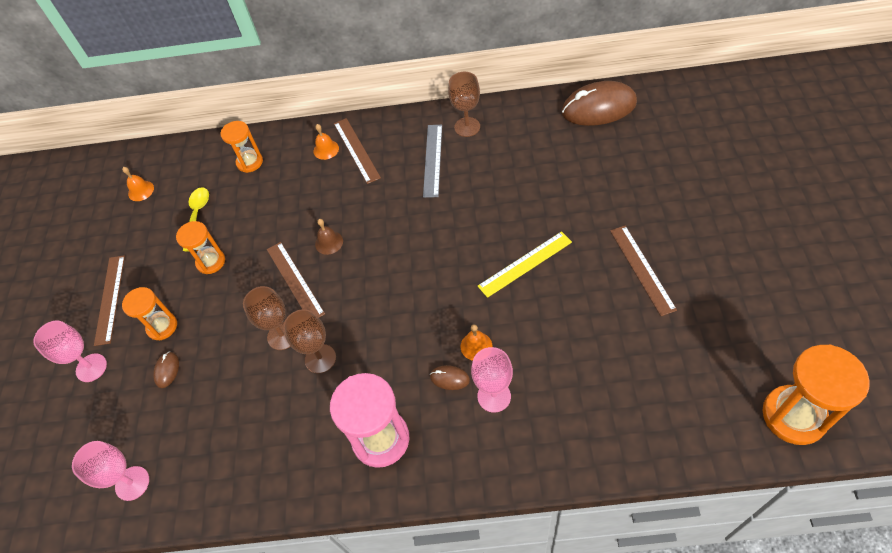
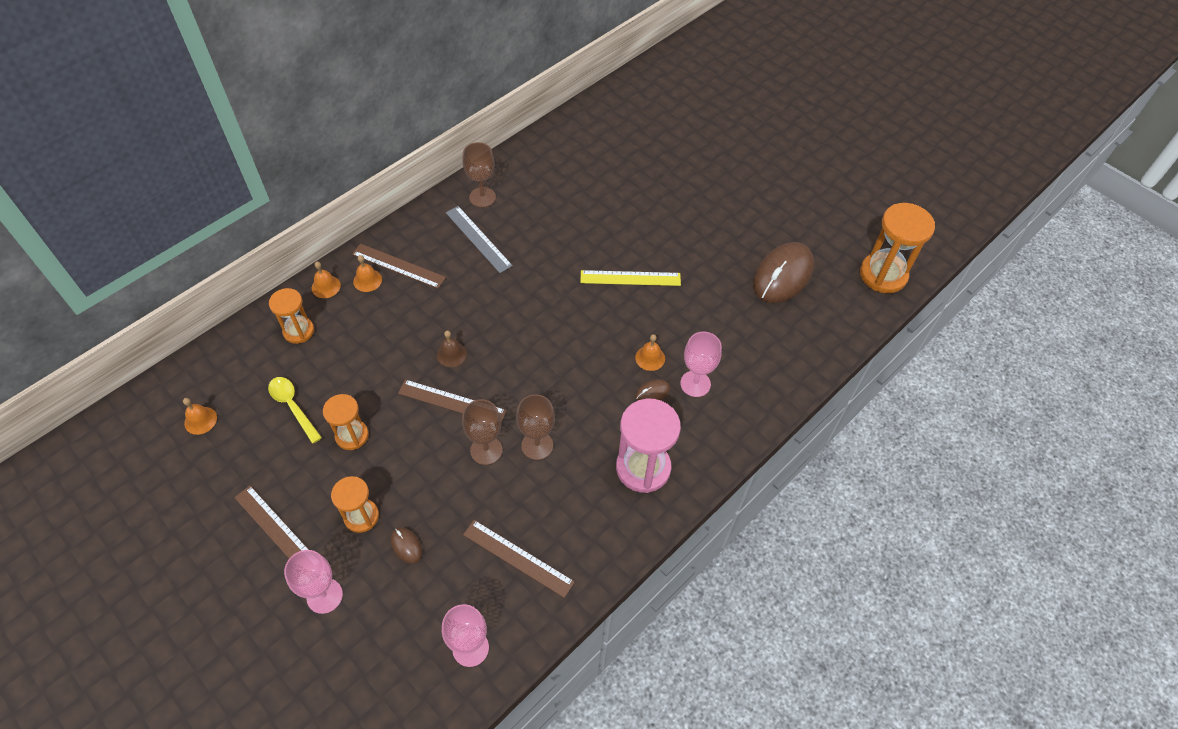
camera: 50 degrees left, 0 degrees up
(295, 139) = (326, 286): none -> orange bell
(525, 264) = (630, 278): yellow ruler -> yellow ruler turned 75 degrees clockwise
(598, 108) = (577, 131): brown mouse -> brown mouse (782, 275)
(642, 269) = (715, 235): brown ruler -> brown ruler (518, 558)

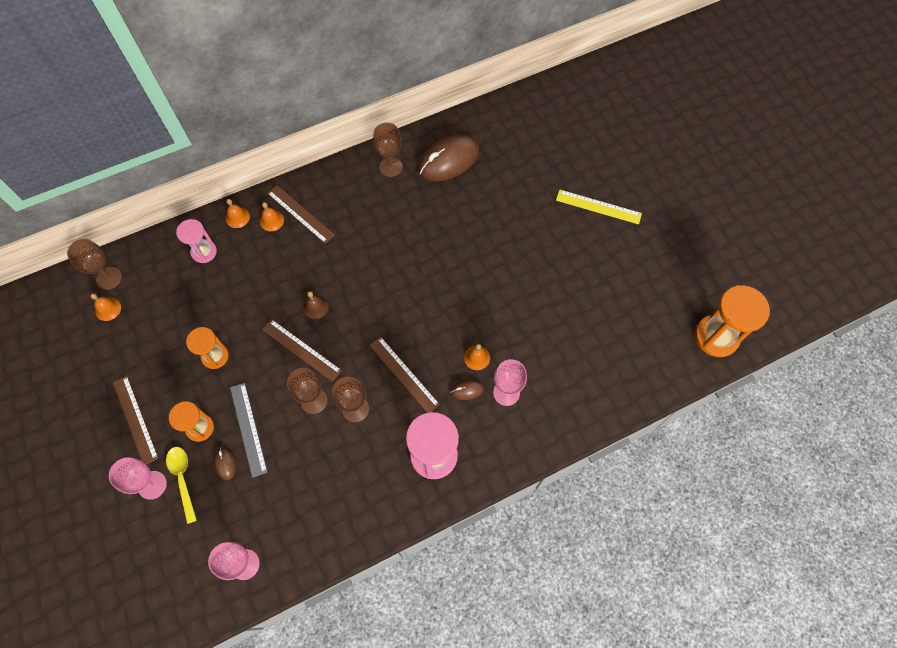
camera: 20 degrees right, 10 degrees up
(190, 387) = (109, 278): none -> brown goblet
(292, 406) = (179, 317): yellow spoon -> yellow spoon (182, 478)
(298, 331) = (204, 252): orange hourglass -> pink hourglass
(478, 239) = (373, 206): grey ruler -> grey ruler (248, 429)
(518, 558) = (306, 501): brown ruler -> brown ruler (404, 374)
(630, 278) = (488, 278): yellow ruler -> yellow ruler (598, 207)
(782, 275) = (623, 312): brown mouse -> brown mouse (448, 160)

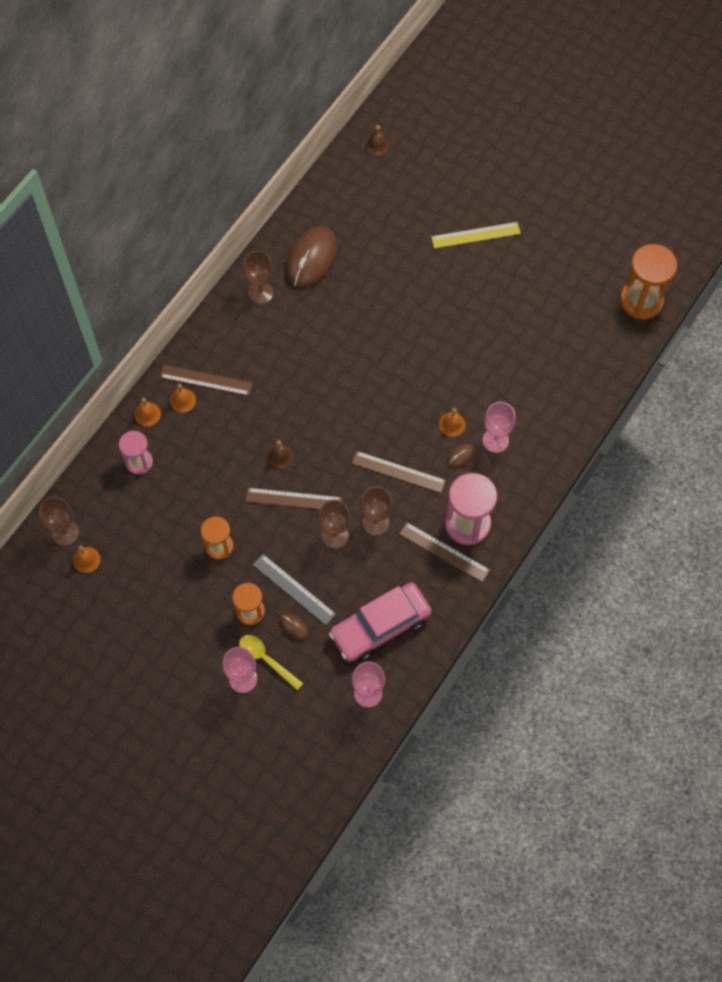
camera: 30 degrees left, 0 degrees up
(135, 419) = (186, 636): brown ruler -> brown ruler (444, 552)
(297, 506) = (380, 626): none -> pink car
(560, 97) = (377, 145): none -> brown bell

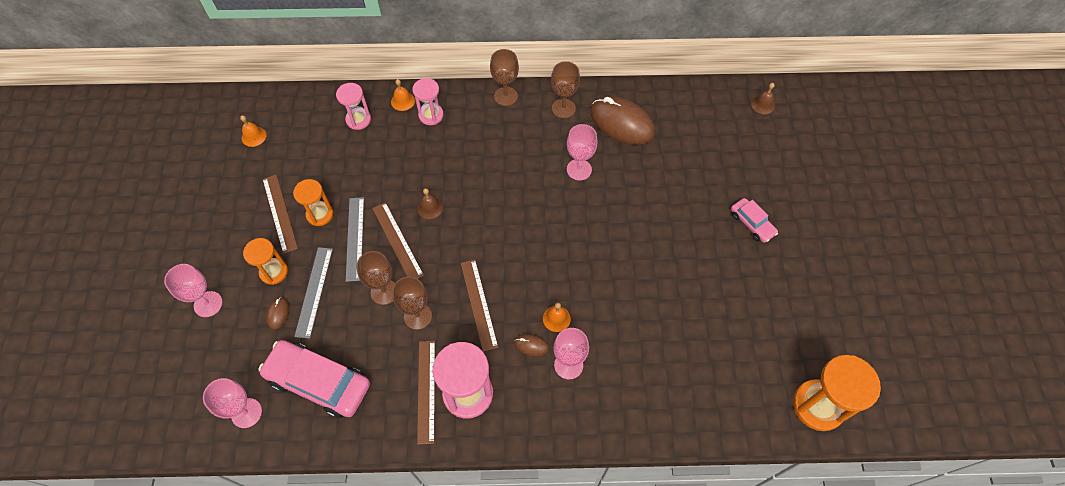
camera: 55 degrees right, 5 degrees down
(65, 533) = (268, 111): brown goblet -> brown goblet (505, 96)
(182, 400) = (431, 115): orange bell -> pink hourglass
(206, 380) = (459, 119): brown ruler -> brown ruler (279, 213)
(265, 531) = (355, 238): none -> grey ruler
(266, 659) = (236, 310): yellow spoon -> none
(311, 259) = (621, 123): brown mouse -> brown mouse turned 45 degrees clockwise
(331, 321) = (579, 169): none -> pink goblet
(475, 235) = (752, 223): yellow ruler -> pink car

